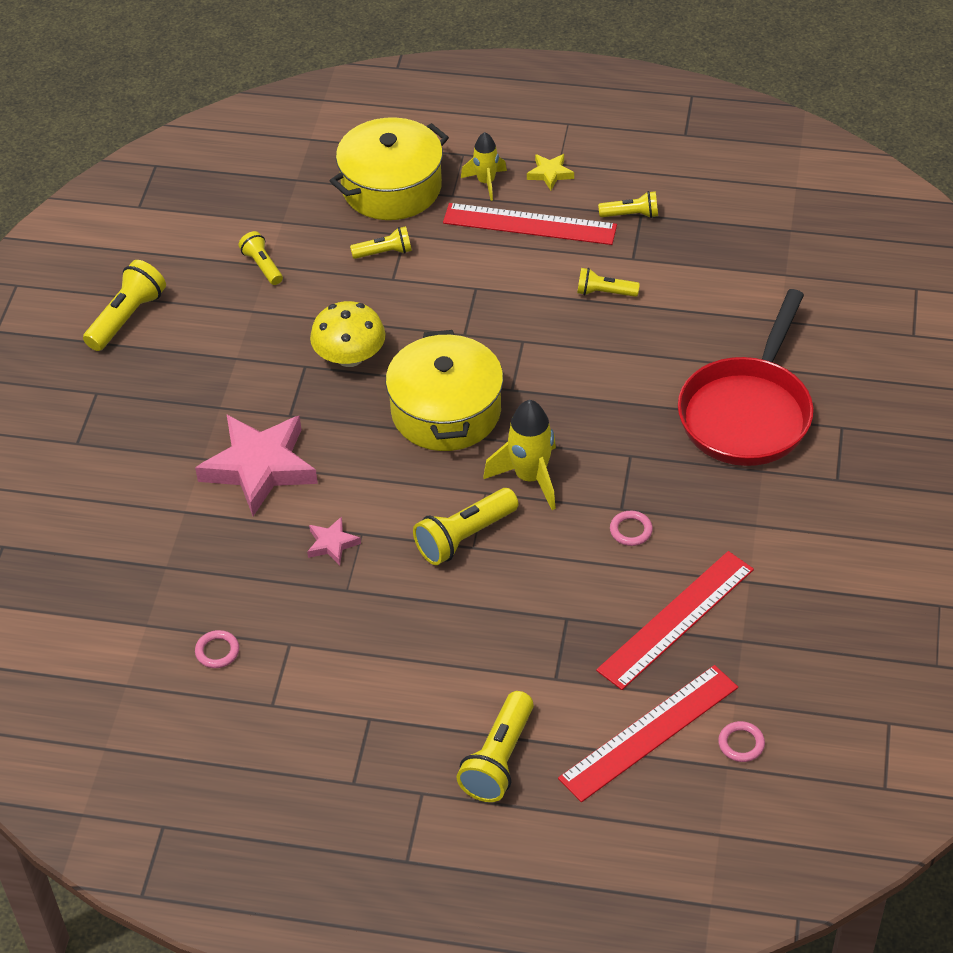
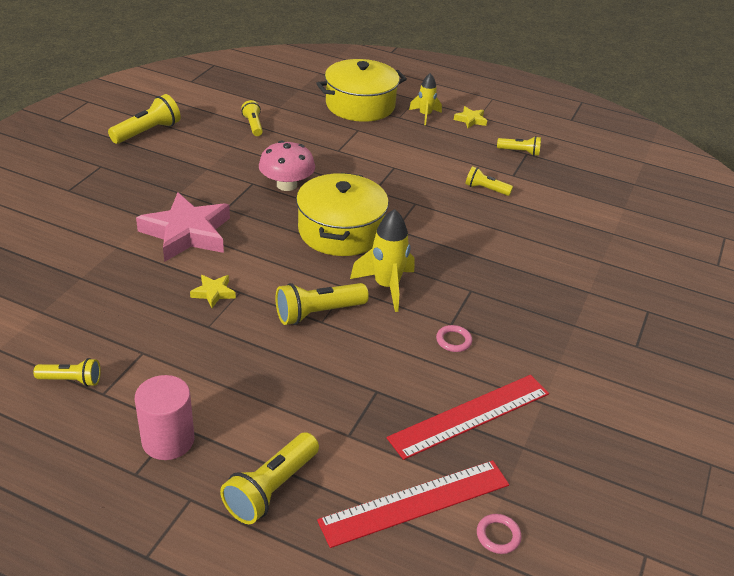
camera: 10 degrees right, 10 degrees down
(217, 651) = (83, 343): pink ring -> none
(332, 544) = (213, 293): pink star -> yellow star
(350, 357) = (286, 185): yellow mushroom -> pink mushroom
(369, 737) = (168, 440): none -> pink cylinder
(384, 252) = (339, 136): yellow flashlight -> yellow flashlight (71, 380)
(529, 224) = (446, 142): red ruler -> none
(747, 413) = (573, 284): red pan -> none

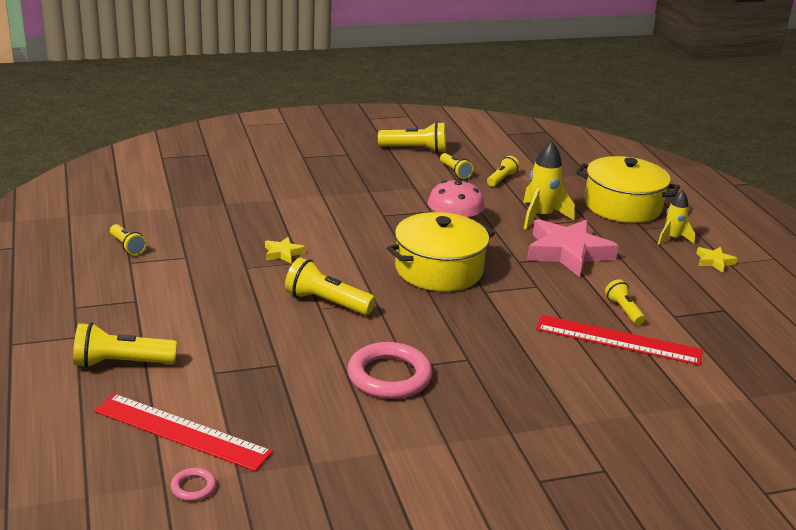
camera: 50 degrees right, 10 degrees down
(168, 440) = (118, 304): pink cylinder -> none
(187, 233) = (330, 215): pink star -> pink star (568, 253)
(386, 286) = (406, 318): yellow rocket -> yellow rocket (541, 217)
(453, 341) = (389, 376): pink ring -> pink ring, size x2.21
(470, 415) = (311, 420): red ruler -> red ruler (618, 340)
(519, 152) = (718, 305): yellow flashlight -> yellow flashlight (455, 172)

